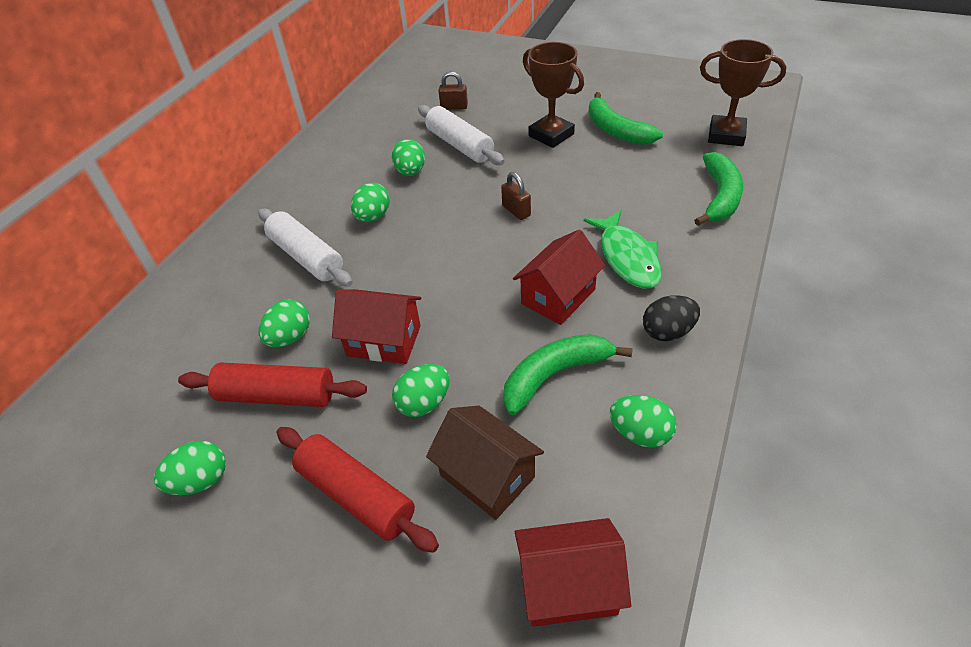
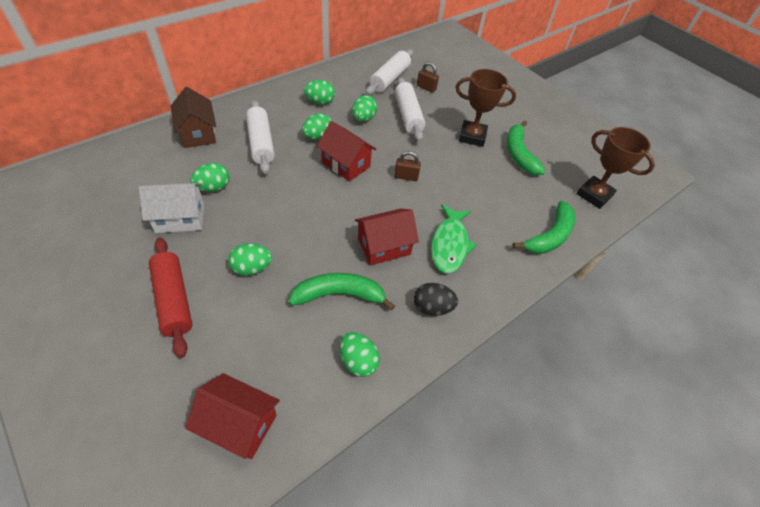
camera: 20 degrees right, 5 degrees up
(200, 481) = (106, 244): green egg -> green egg (320, 102)
(277, 395) = (180, 218): red rolling pin -> white house
(384, 341) = (261, 218): red house -> red house (346, 164)
(403, 116) = (389, 79): none -> white rolling pin
(487, 476) = (250, 332): brown house -> brown house (198, 133)
(516, 211) = (406, 177): brown padlock -> brown padlock turned 75 degrees counterclockwise
(551, 135) = (472, 136): brown trophy -> brown trophy turned 60 degrees counterclockwise

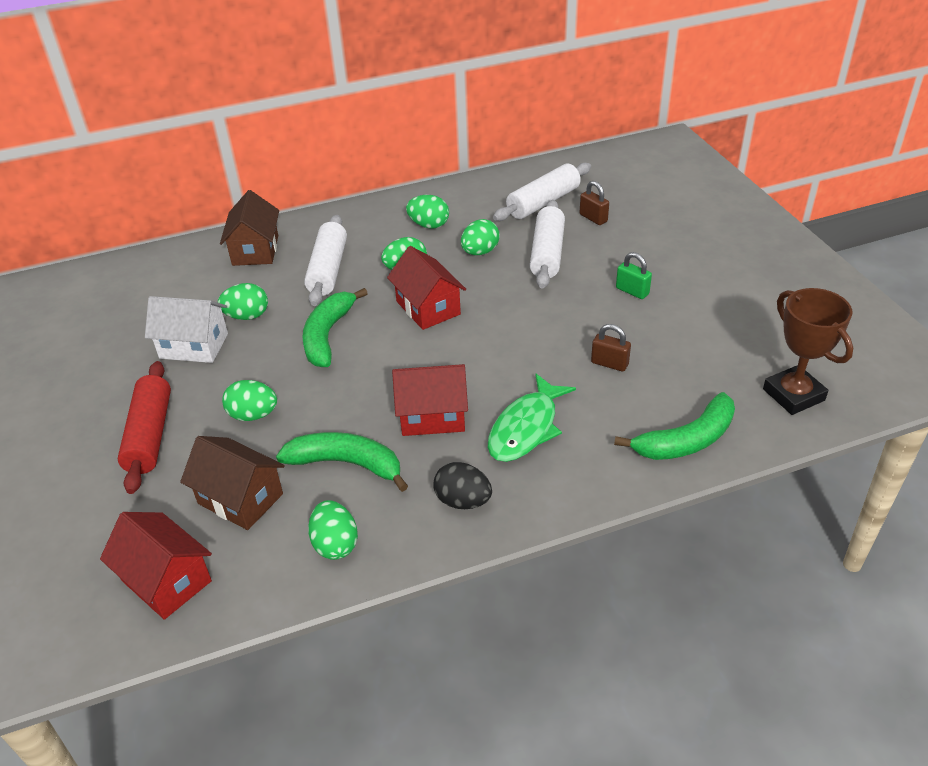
camera: 25 degrees right, 10 degrees down
(270, 339) = (240, 498): none -> brown house
(406, 177) = (505, 333): brown padlock -> brown padlock (609, 363)
(472, 136) = (632, 291): brown trophy -> green padlock
(519, 154) = (695, 323): green banana -> green banana (327, 335)

